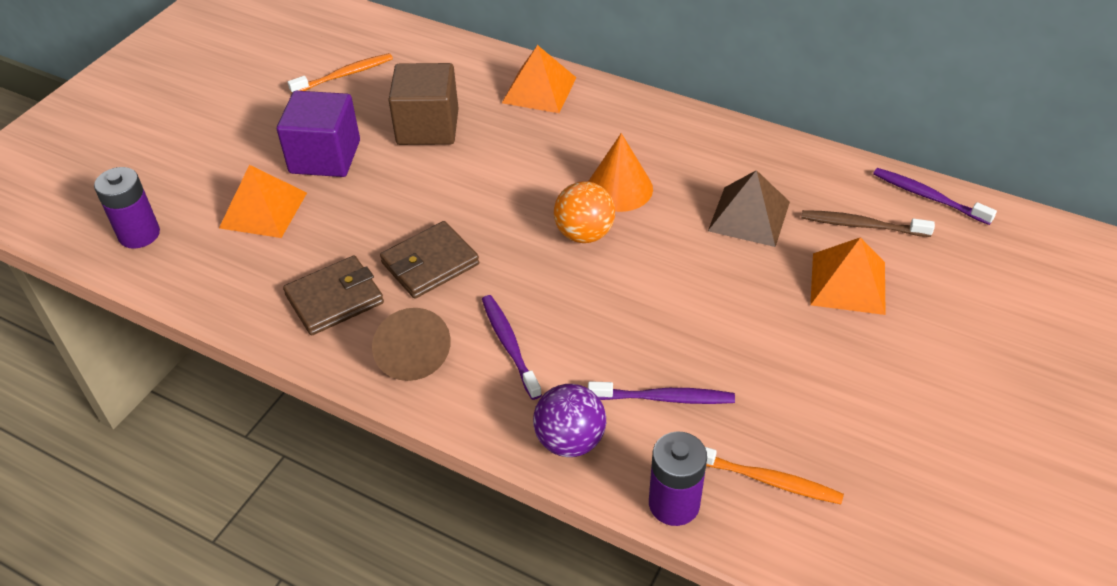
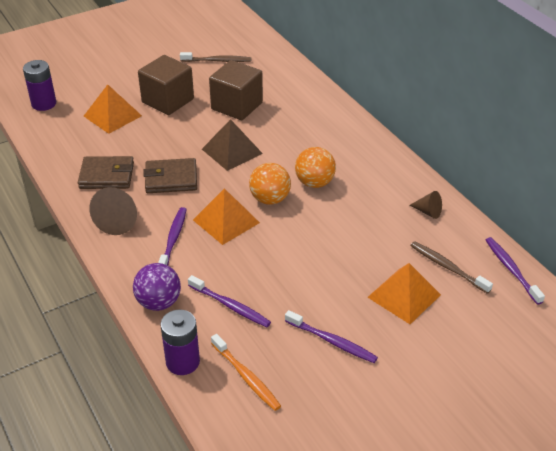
camera: 30 degrees right, 5 degrees down
(325, 157) = (168, 101): purple cube -> brown cube
(344, 75) = (217, 61): orange toothbrush -> brown toothbrush
(539, 90) = (320, 109): orange pyramid -> orange pyramid (226, 221)
(619, 188) = (314, 183): orange cone -> orange ball
(749, 216) = (379, 231): brown pyramid -> brown pyramid (232, 151)
(781, 167) = (428, 212): none -> brown cone
(822, 380) = (332, 341): none -> purple toothbrush

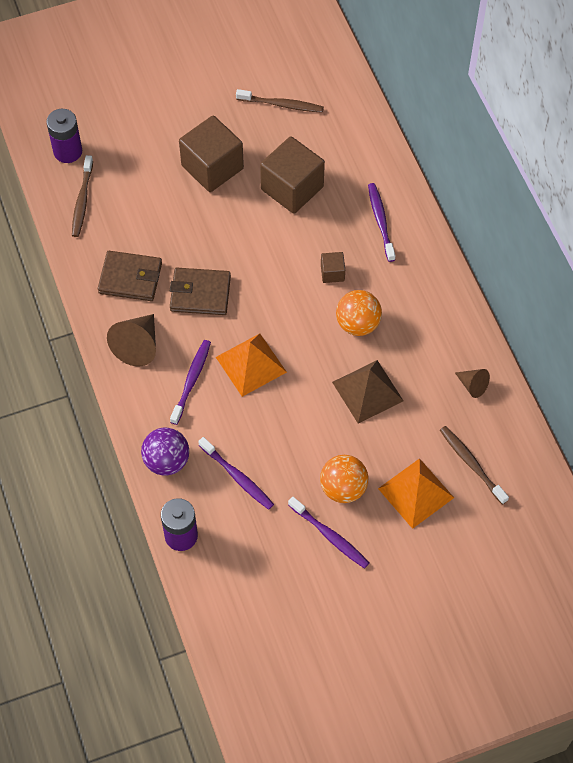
camera: 10 degrees right, 20 degrees up
(59, 131) = (82, 200): none -> brown toothbrush
(112, 116) = (145, 183): orange pyramid -> none
(232, 151) = (274, 261): brown pyramid -> brown pyramid (367, 391)
(246, 376) = (239, 562): orange toothbrush -> none
(270, 199) = (303, 340): orange ball -> orange ball (343, 488)
(283, 153) = (332, 273): none -> brown cube
(511, 270) = (538, 478): purple toothbrush -> purple toothbrush (381, 221)

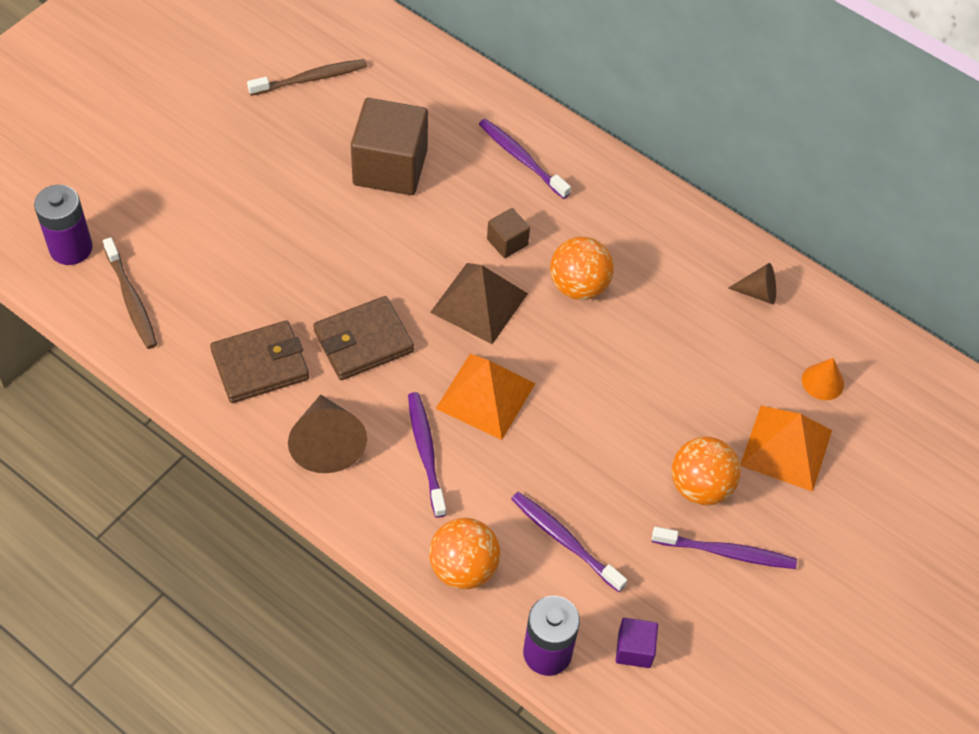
camera: 35 degrees left, 5 degrees down
(166, 461) = (463, 568): purple ball -> orange ball
(212, 167) = (274, 186): brown cube -> none
(233, 562) = (634, 649): none -> purple cube
(237, 477) = (565, 541): purple toothbrush -> purple toothbrush turned 150 degrees counterclockwise
(367, 391) = (646, 358): brown pyramid -> brown pyramid (479, 303)
(472, 464) = (822, 382): brown toothbrush -> orange cone

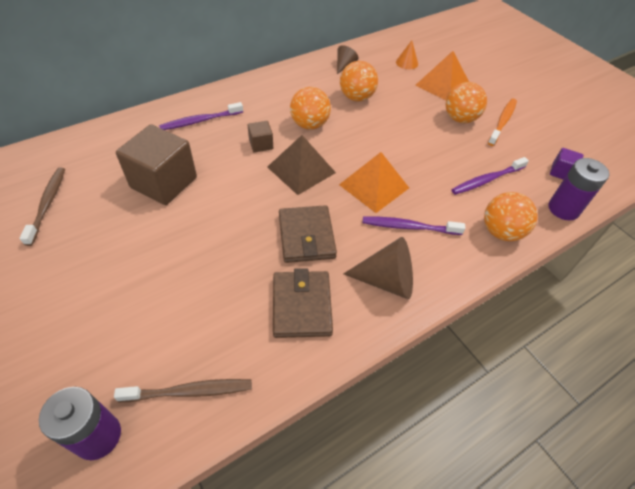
camera: 70 degrees left, 5 degrees down
(678, 329) = (356, 97): none -> orange ball
(726, 552) = (502, 122): purple toothbrush -> orange toothbrush

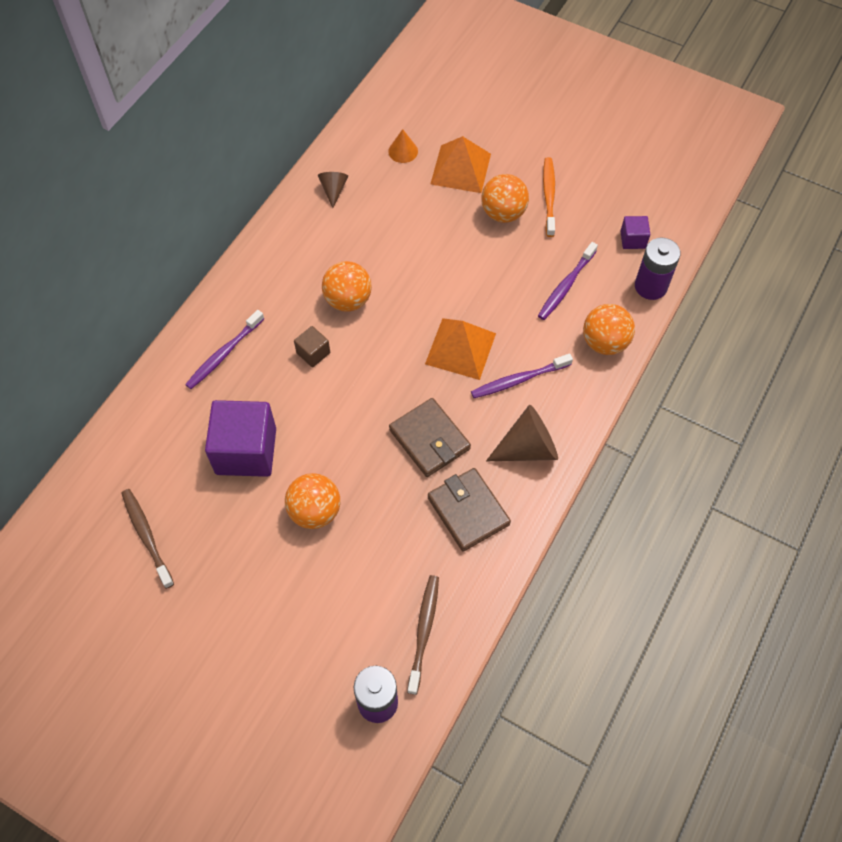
camera: 25 degrees left, 10 degrees up
(164, 182) = (246, 451): brown cube -> purple cube
(189, 391) = (424, 632): brown toothbrush -> brown toothbrush turned 45 degrees counterclockwise
(301, 169) = (376, 364): brown pyramid -> none
(356, 97) = (376, 235): orange ball -> orange ball (315, 511)

